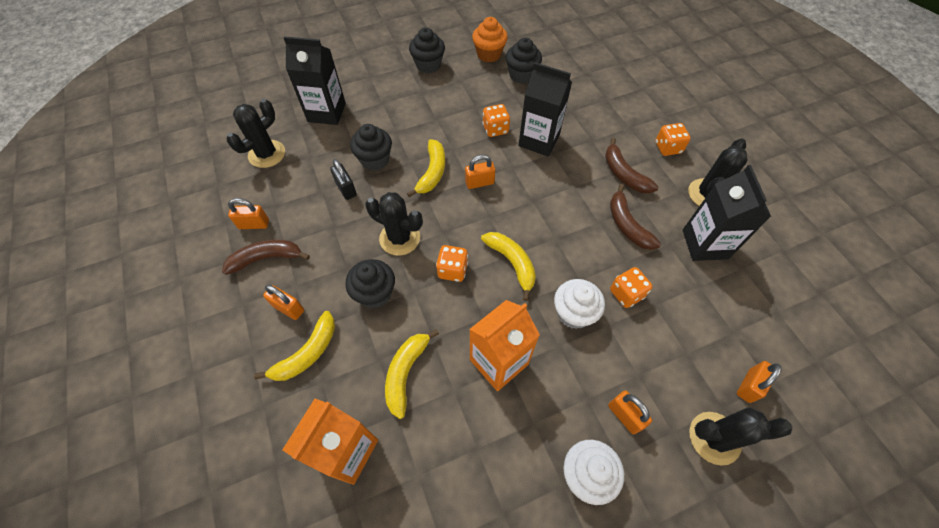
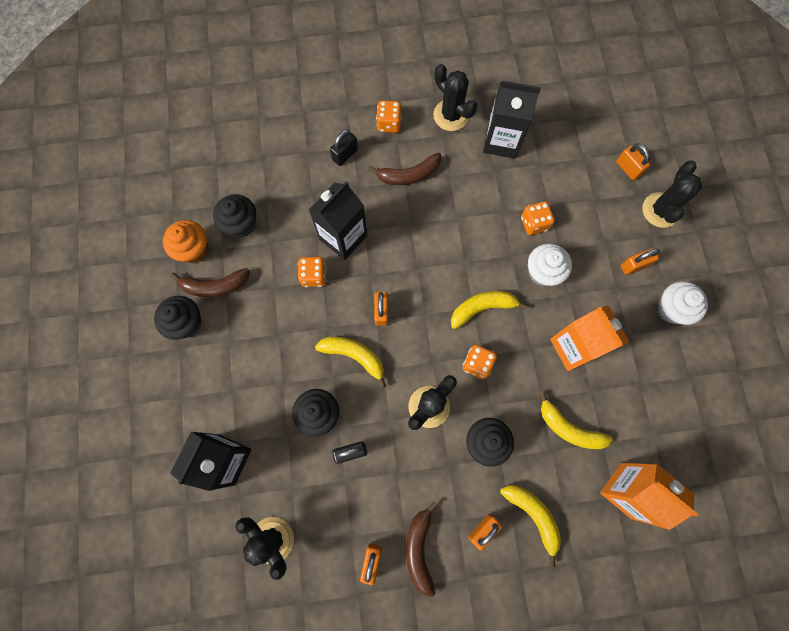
camera: 75 degrees left, 15 degrees up
(618, 124) = (345, 155): none -> black padlock
(627, 225) = (466, 195): brown banana -> brown banana (215, 286)

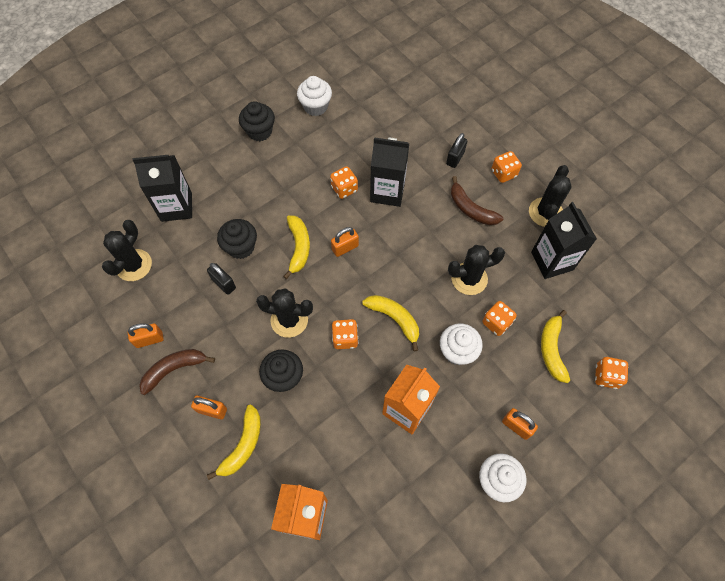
camera: 60 degrees right, 10 degrees down
(193, 249) = (315, 106): orange cupcake -> white cupcake
(215, 286) = (297, 133): brown banana -> none
(241, 224) = (353, 124): black cupcake -> none
(345, 155) = (455, 158): black padlock -> black padlock turned 75 degrees counterclockwise
(569, 428) = (333, 439): yellow banana -> yellow banana (552, 349)
(627, 168) = (606, 376): orange padlock -> orange dice
(660, 210) = (587, 425): black cactus -> black cactus (469, 278)

